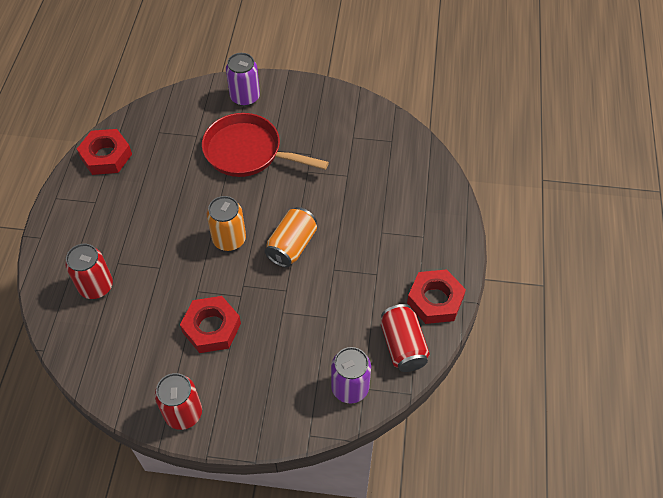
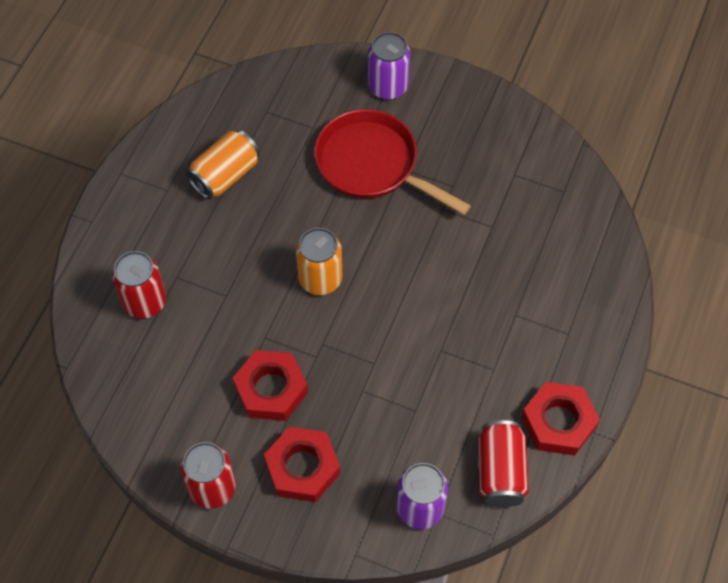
camera: 15 degrees right, 5 degrees up
(106, 156) = (194, 130): red nut -> red nut (302, 468)
(292, 246) = (396, 306): orange can -> orange can (225, 175)

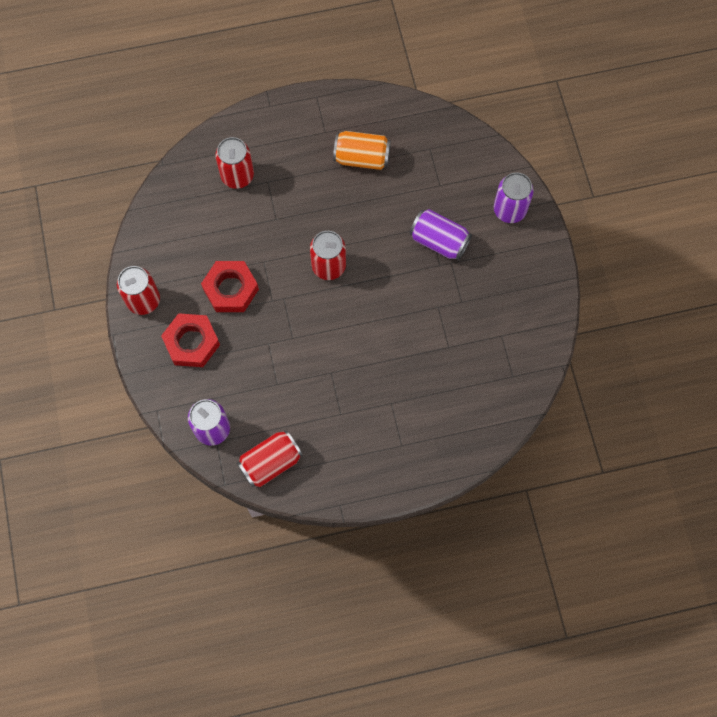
camera: 55 degrees right, 10 degrees up
(320, 279) = (328, 266): orange can -> red can
(373, 165) = (439, 241): red pan -> purple can
(558, 422) = (331, 478): red nut -> none

